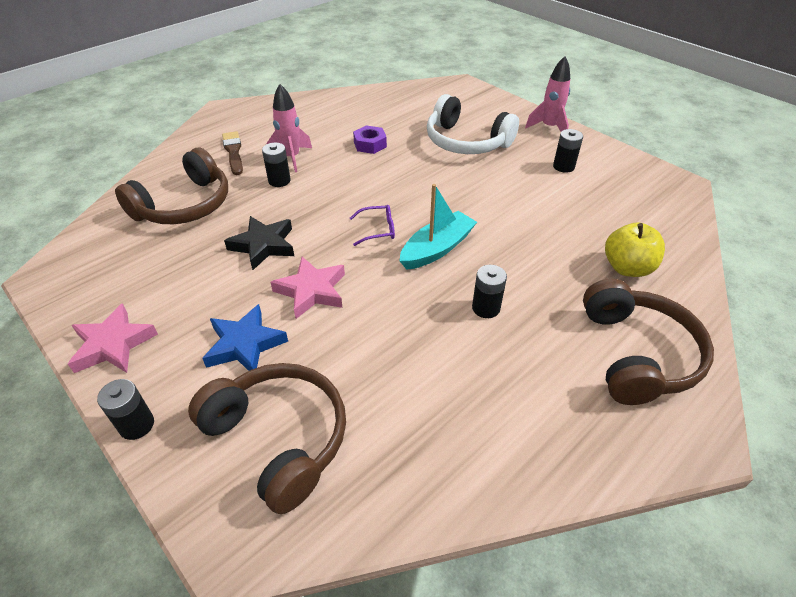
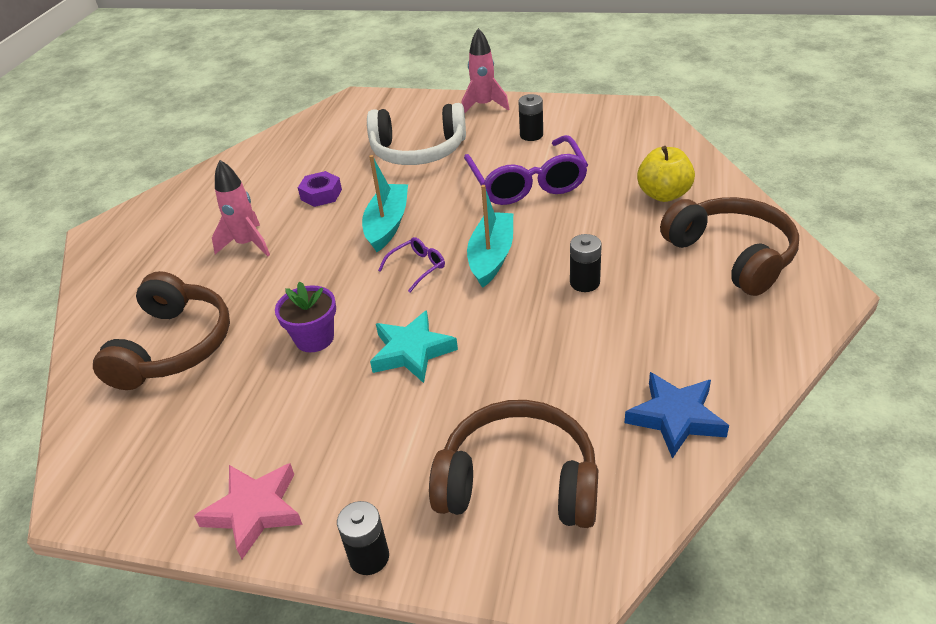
camera: 30 degrees left, 5 degrees down
(233, 152) = (169, 268): brown brush -> none
(245, 344) = (398, 430): blue star -> blue star (675, 417)
(263, 245) = (314, 338): black star -> purple flower pot
(279, 181) = (259, 272): black battery -> none
(311, 291) = (412, 351): pink star -> turquoise star
(390, 187) = (387, 224): none -> turquoise boat
(522, 204) = (527, 183): none -> purple glasses

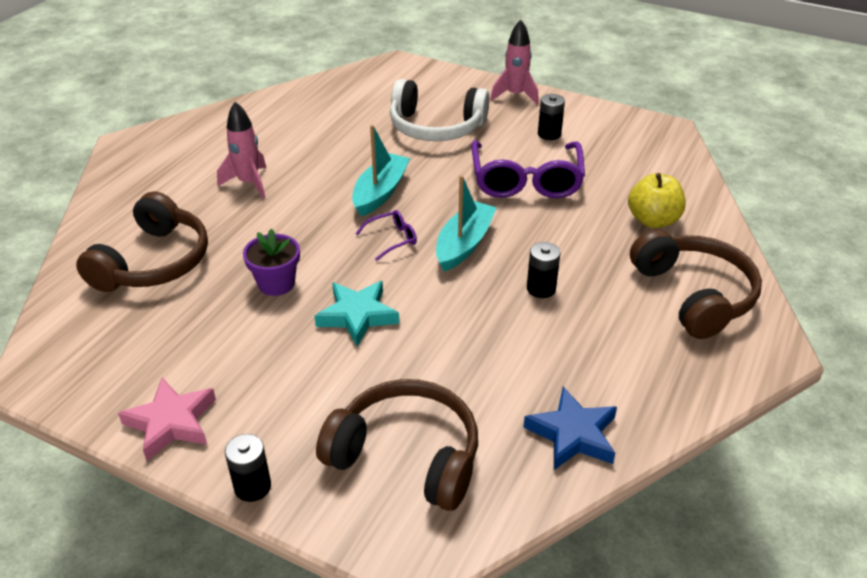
camera: 10 degrees right, 0 degrees up
(321, 194) = (331, 150): purple nut -> none

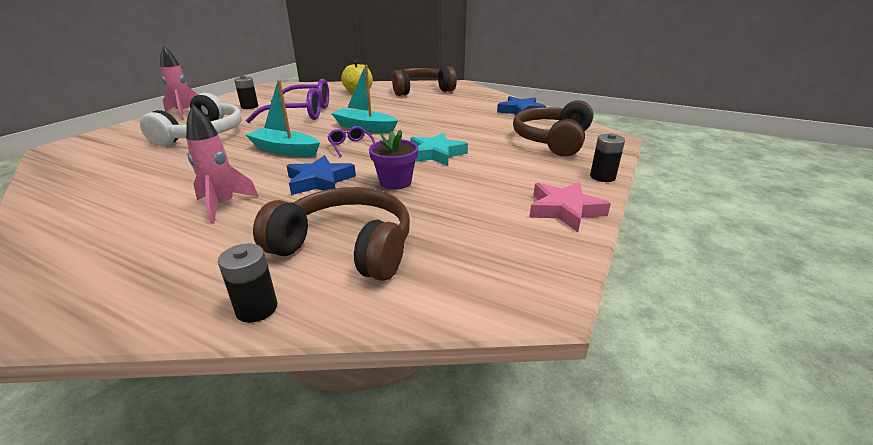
camera: 90 degrees left, 10 degrees down
(290, 229) = (320, 181): none -> blue star
(541, 288) = (413, 113): black battery -> black battery (256, 309)

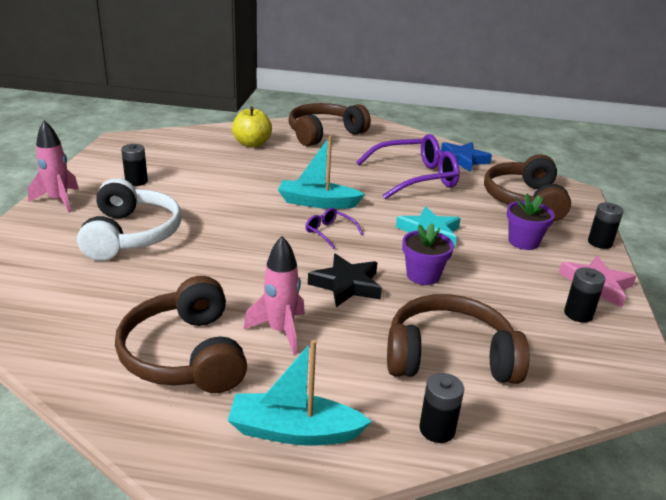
camera: 20 degrees left, 0 degrees up
(129, 211) = (185, 355): none -> brown headphones
(285, 150) = (262, 248): turquoise boat -> turquoise boat (294, 431)
(301, 113) = (217, 186): purple glasses -> purple glasses (416, 177)
(320, 181) = (346, 285): blue star -> black star
(520, 168) = (523, 242): none -> purple flower pot
(521, 231) = (578, 314): none -> black battery

